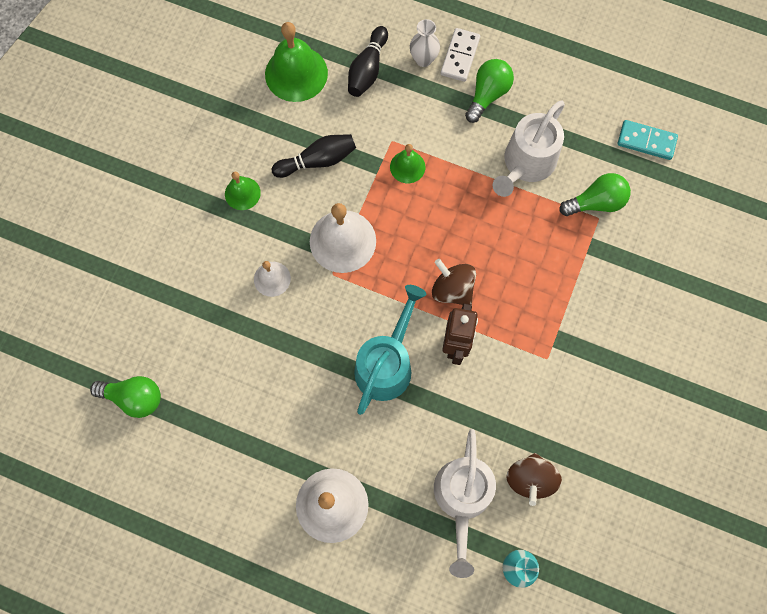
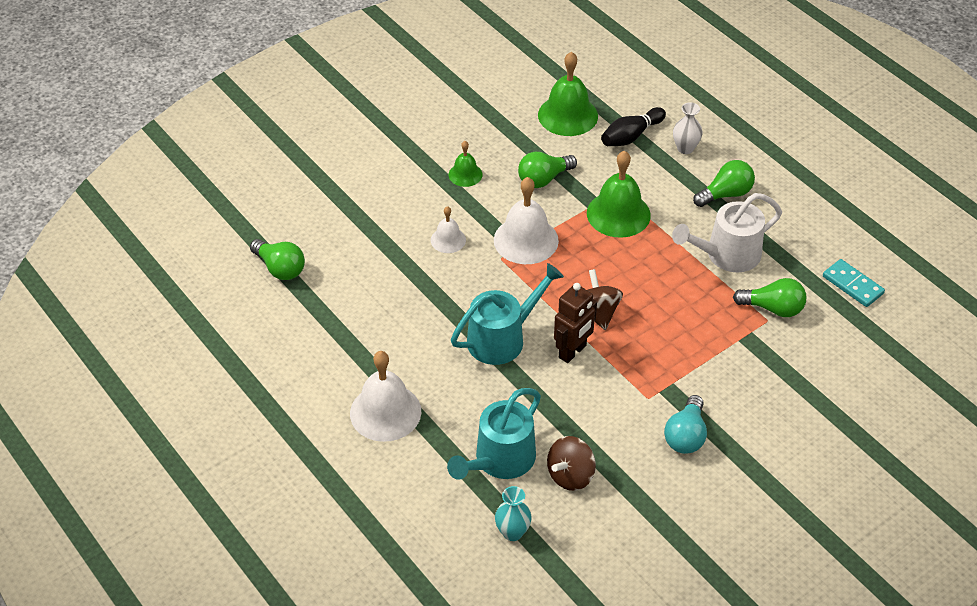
camera: 30 degrees right, 25 degrees down
(318, 161) = (544, 179): black bowling pin -> green light bulb
(407, 167) = (618, 214): green bell -> green bell, size x1.83
(460, 56) = (719, 158): white domino -> none
(462, 498) = (500, 460): white watering can -> turquoise watering can
(600, 381) = (686, 436): none -> turquoise light bulb

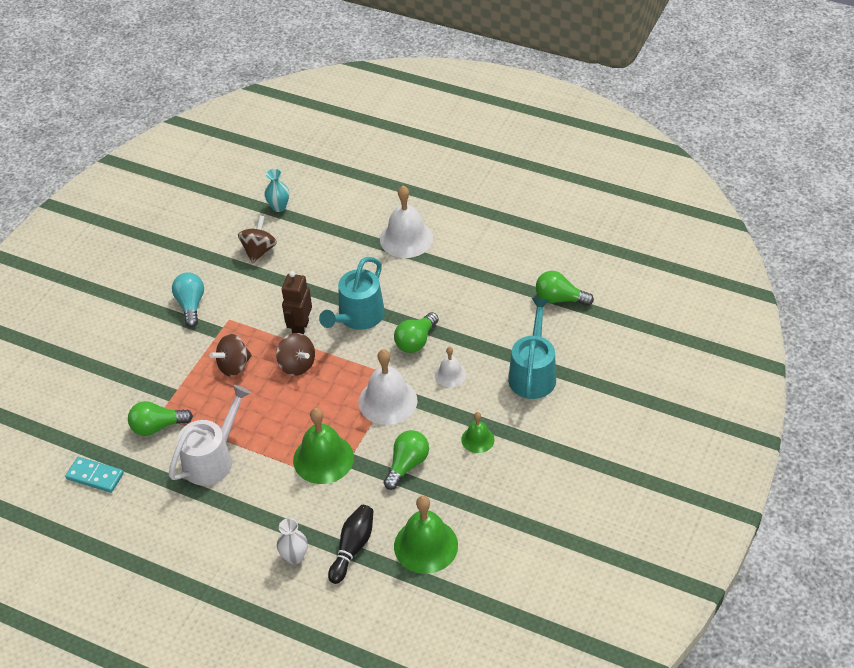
camera: 155 degrees right, 0 degrees up
(500, 460) = (311, 241): turquoise watering can -> turquoise watering can (533, 374)
(666, 340) = (234, 366): none -> brown spinning top
(725, 194) = (236, 521): green light bulb -> green light bulb (416, 341)

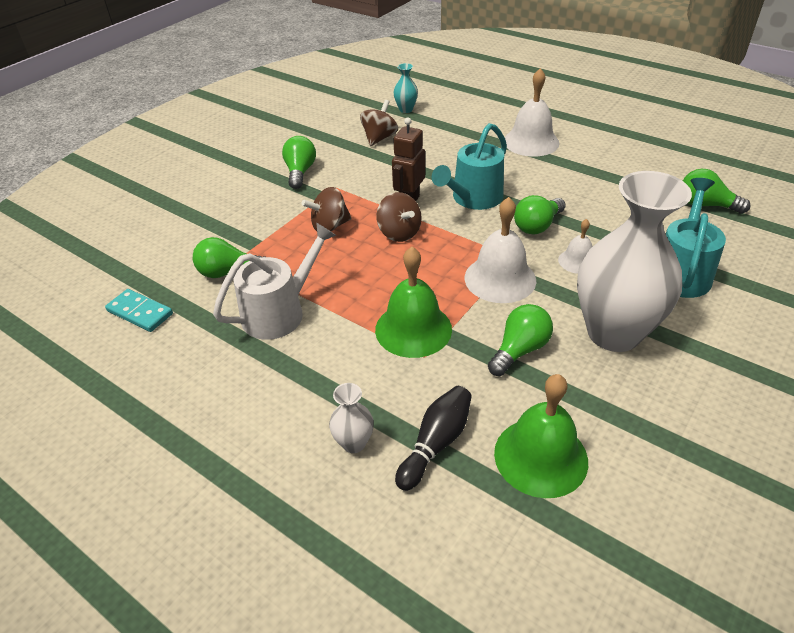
camera: 10 degrees right, 5 degrees down
(191, 305) = (300, 172): turquoise light bulb -> green light bulb
(477, 439) = (613, 333): green bell -> white vase

